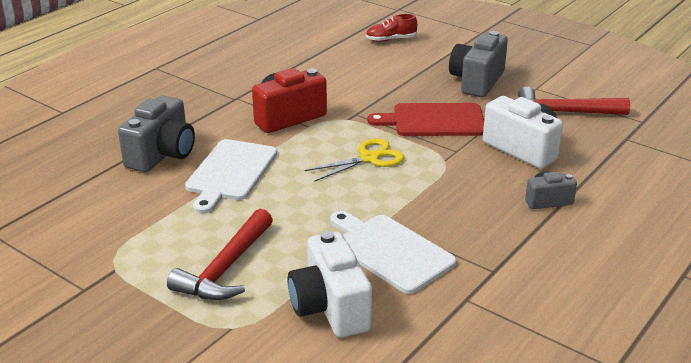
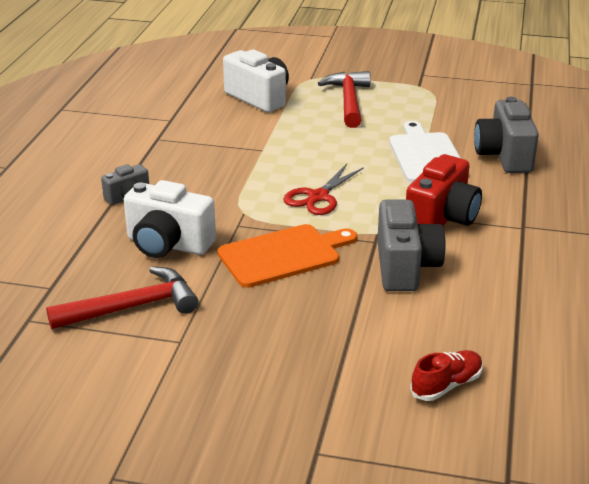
camera: 155 degrees right, 0 degrees up
(369, 158) = (318, 197): yellow scissors -> red scissors
(390, 251) = (242, 133): white cutting board -> none
(434, 120) = (283, 255): red cutting board -> orange cutting board
(477, 81) = (266, 331): grey camera -> grey camera (405, 267)

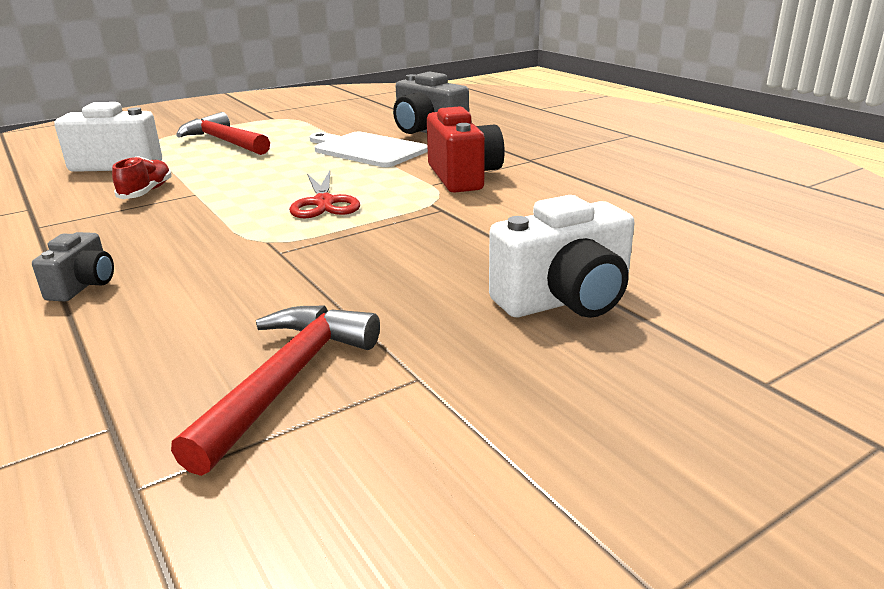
camera: 45 degrees left, 5 degrees down
(168, 244) = (222, 302): white camera -> white camera (565, 300)
(283, 255) = (377, 253): orange cutting board -> none
(405, 267) = (504, 214): grey camera -> none
(446, 385) = (717, 268): red shoe -> red shoe (146, 192)

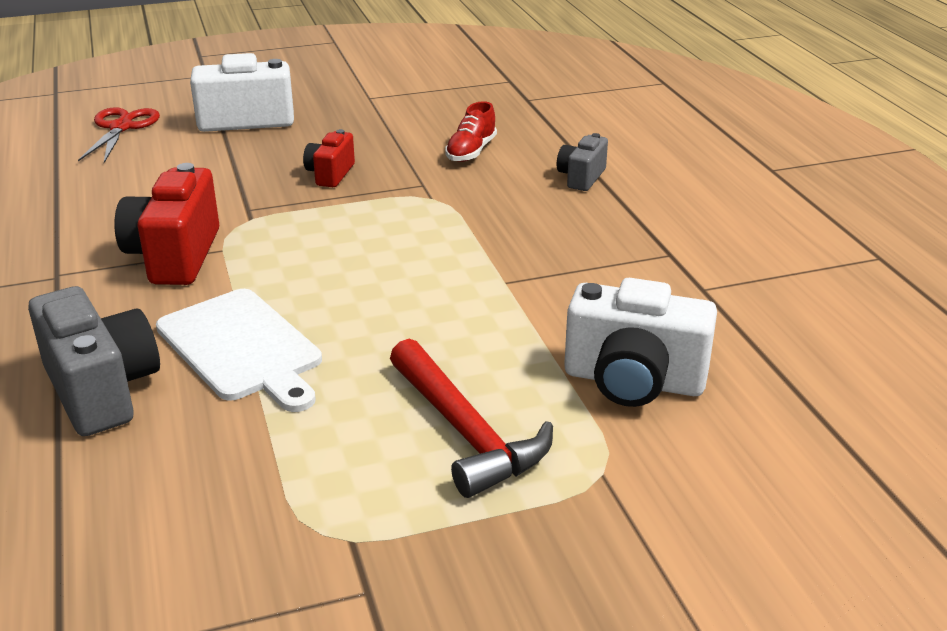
camera: 165 degrees left, 5 degrees up
(146, 192) = (567, 296): red shoe -> red shoe (471, 152)
(286, 381) = (438, 105): red hammer -> none
(324, 203) = (359, 239): red scissors -> red scissors (121, 127)
(388, 248) = (330, 174): none -> red camera

